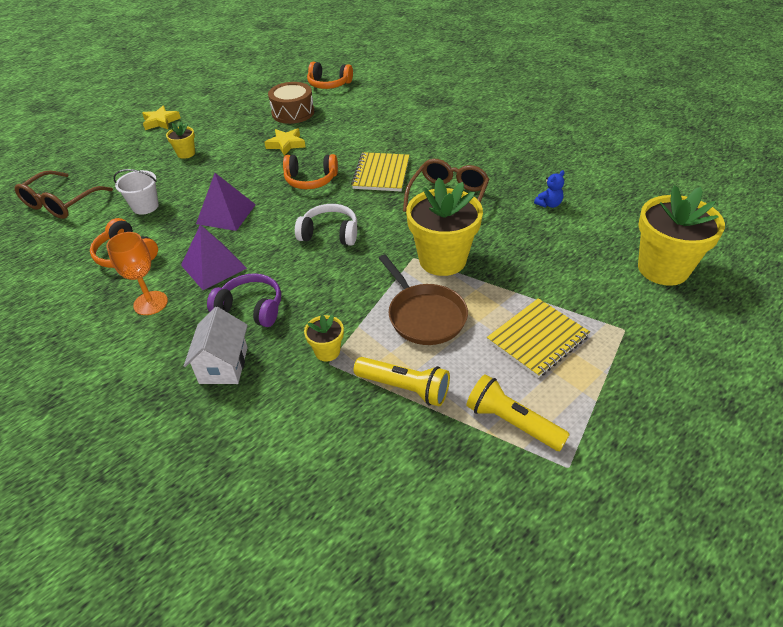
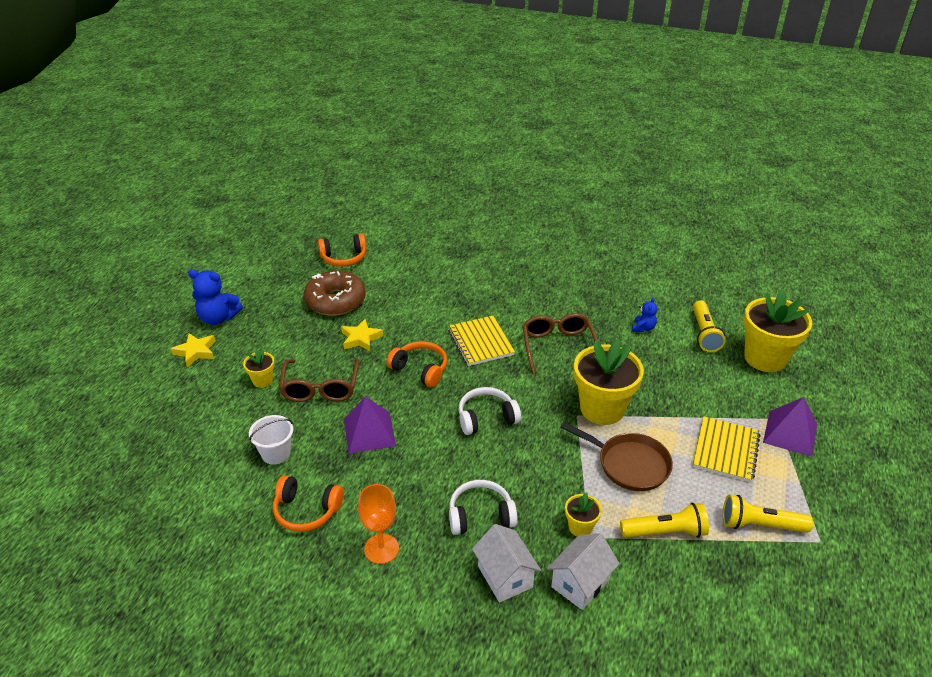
camera: 30 degrees left, 5 degrees down
(61, 203) = (174, 482): brown glasses -> brown glasses (320, 388)
(198, 103) = (218, 318): none -> blue teddy bear
(213, 266) = (408, 489): purple pyramid -> purple pyramid (790, 433)
(251, 308) = (480, 515): purple headphones -> white headphones
(282, 398) = (580, 583): none -> white house
(293, 112) = (335, 301): brown drum -> brown donut
(310, 180) = (420, 369): orange headphones -> orange headphones turned 120 degrees counterclockwise
(611, 227) = (704, 333): none -> yellow flashlight

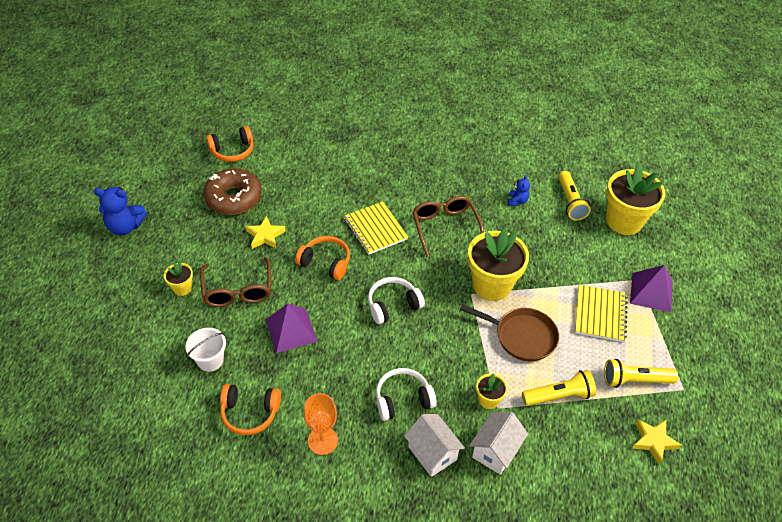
camera: 10 degrees left, 10 degrees up
(195, 352) = (112, 264): yellow star -> yellow star (653, 441)

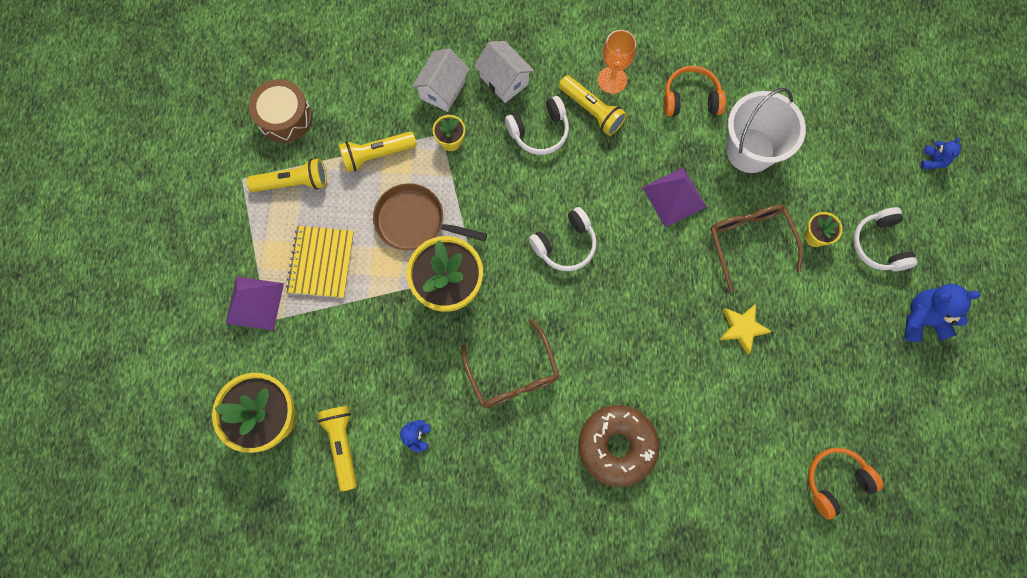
camera: 175 degrees right, 25 degrees up
(51, 333) = (932, 161): none -> blue teddy bear
(132, 277) = (879, 245): none -> white headphones
(210, 360) = (750, 150): white bucket -> white bucket, size x1.74
(234, 198) = (803, 388): brown donut -> brown donut (617, 446)
(325, 262) = (656, 296): orange headphones -> none
(349, 413) = (591, 110): none -> yellow flashlight
(375, 229) = (604, 358): yellow notebook -> none
(653, 441) = (284, 117): yellow star -> brown drum

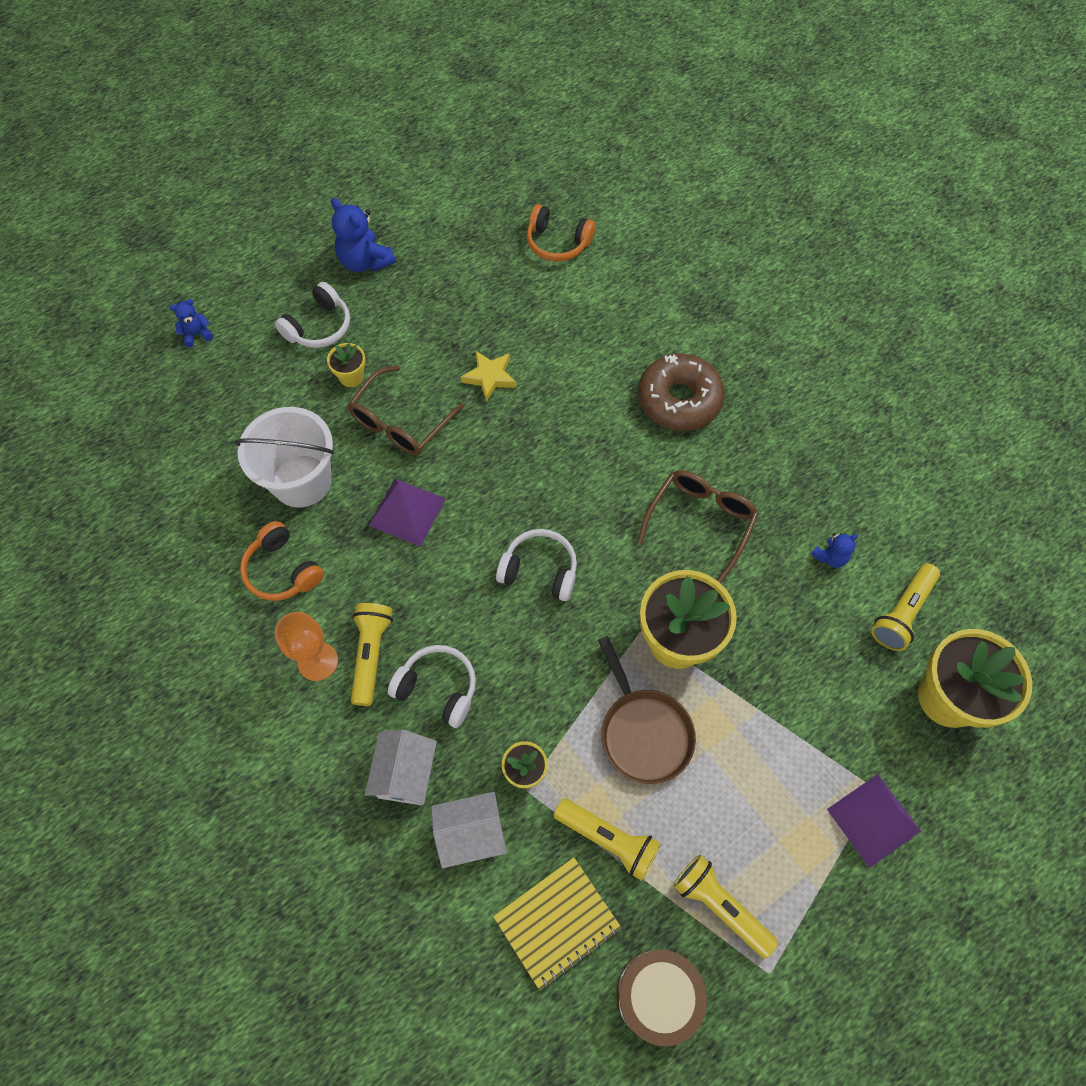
camera: 130 degrees left, 10 degrees down
(321, 262) = (771, 789): yellow notebook -> yellow notebook (557, 922)

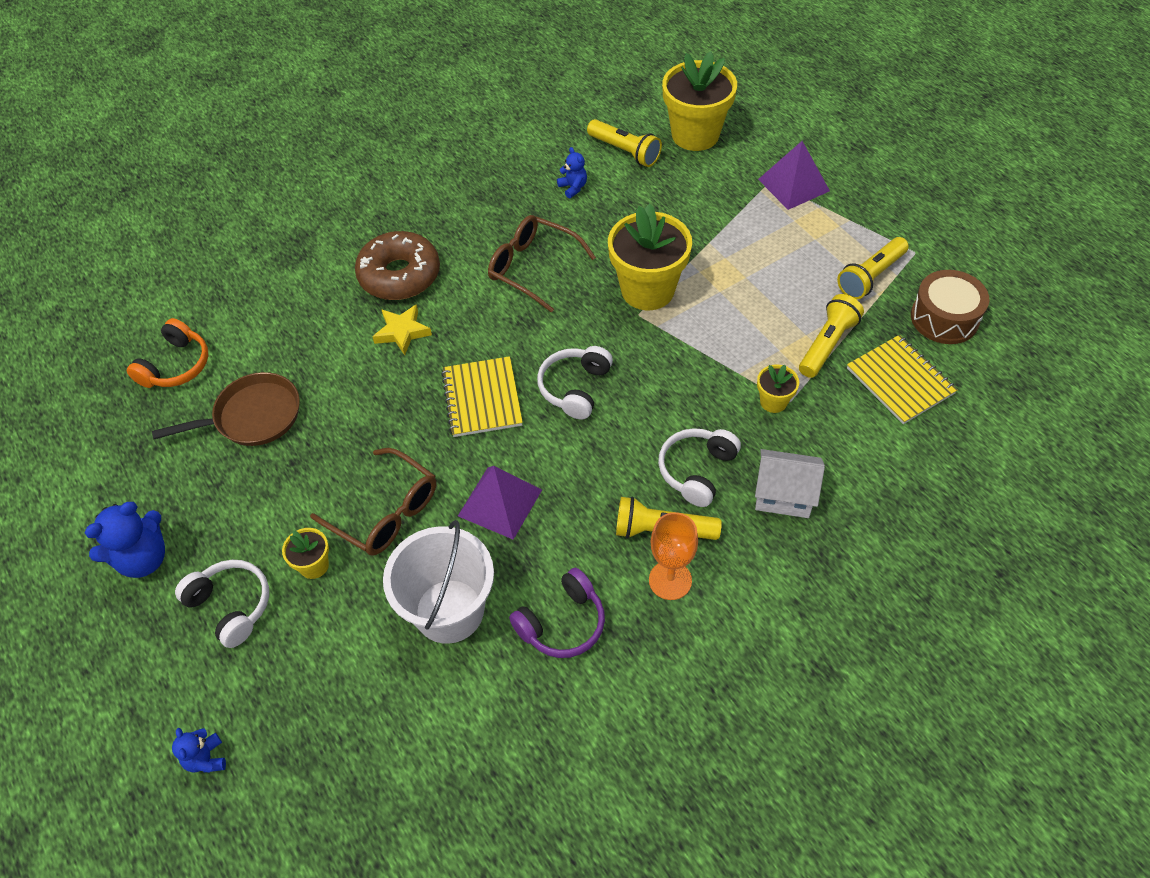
camera: 85 degrees left, 10 degrees down
(282, 570) = (562, 623): orange headphones -> purple headphones
(471, 834) = (834, 442): white house -> none
(490, 377) = (342, 428): yellow star -> yellow star (402, 332)
(525, 487) = (482, 398): none -> yellow notebook
(643, 732) = (732, 317): brown pan -> brown pan (253, 416)

